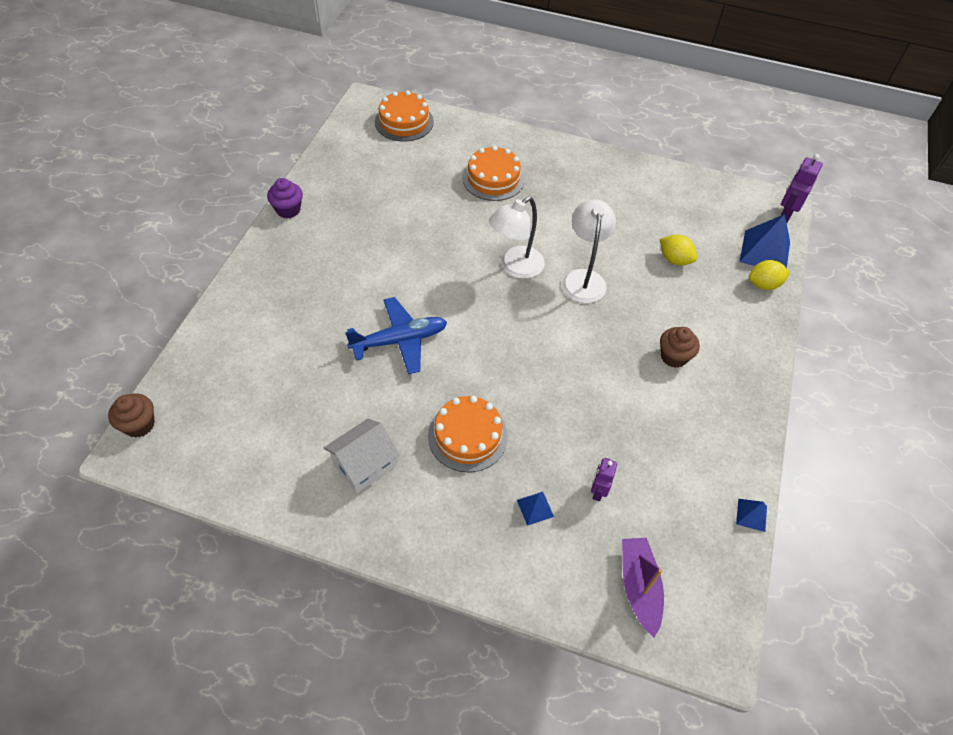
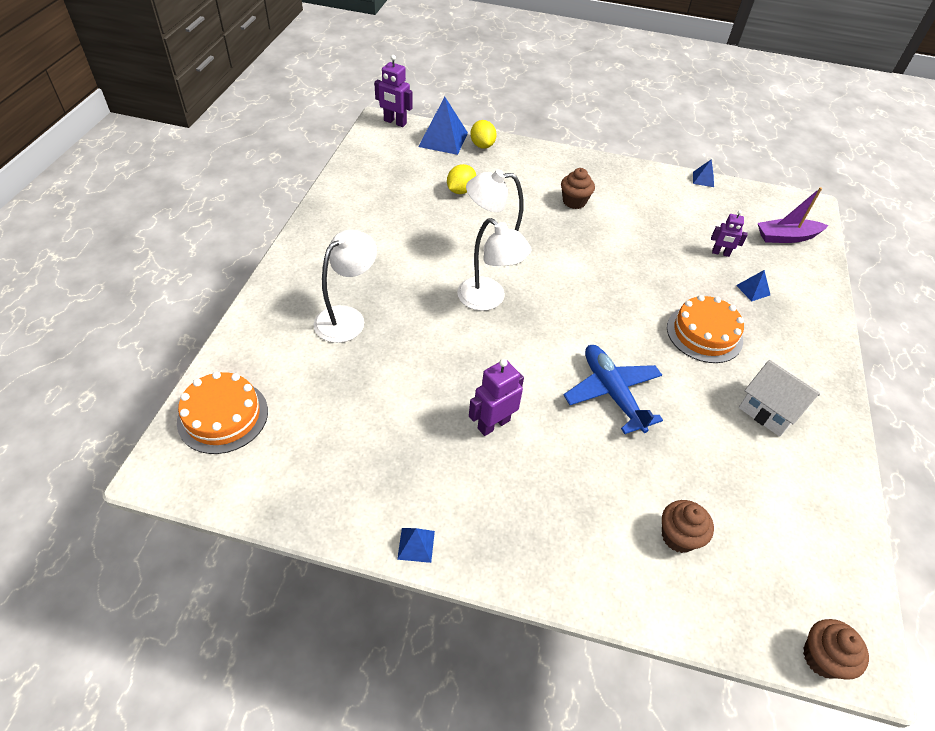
camera: 95 degrees left, 5 degrees down
(256, 357) = (678, 536): none -> brown cupcake
(288, 210) = (416, 545): purple cupcake -> blue pyramid
(378, 257) = (493, 424): none -> purple robot
(493, 178) = (347, 318): orange cake -> white lamp

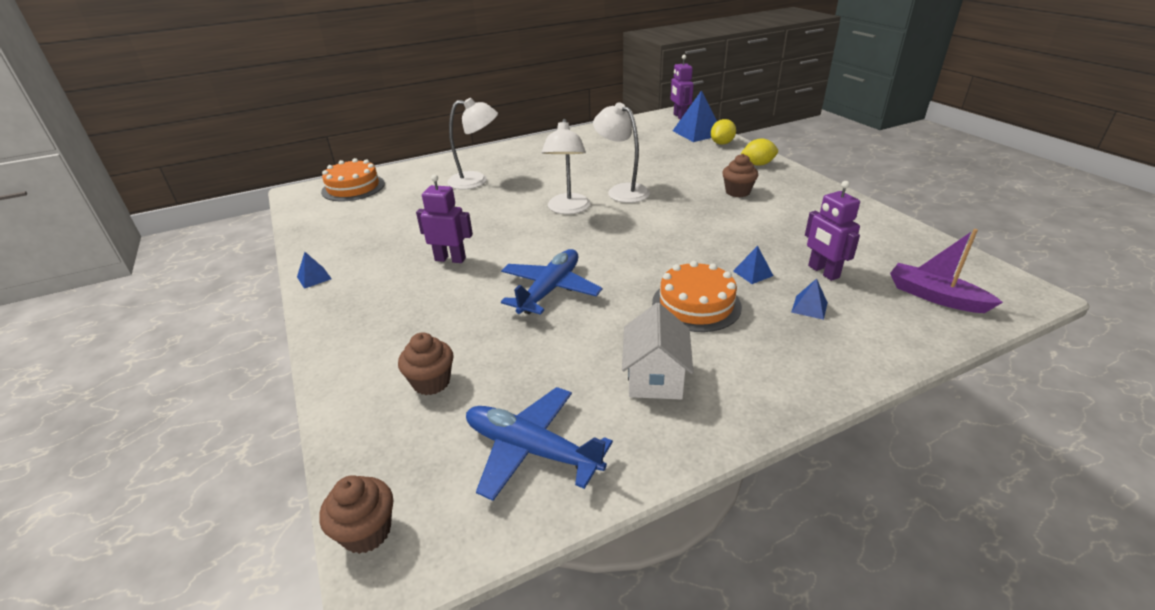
camera: 55 degrees right, 15 degrees down
(460, 191) = (658, 157): yellow lemon -> yellow lemon (758, 164)
(703, 179) = (907, 225): blue pyramid -> blue pyramid (753, 273)
(720, 253) = (823, 272): purple robot -> purple robot, size x1.52
(797, 520) = (531, 450): none -> blue plane

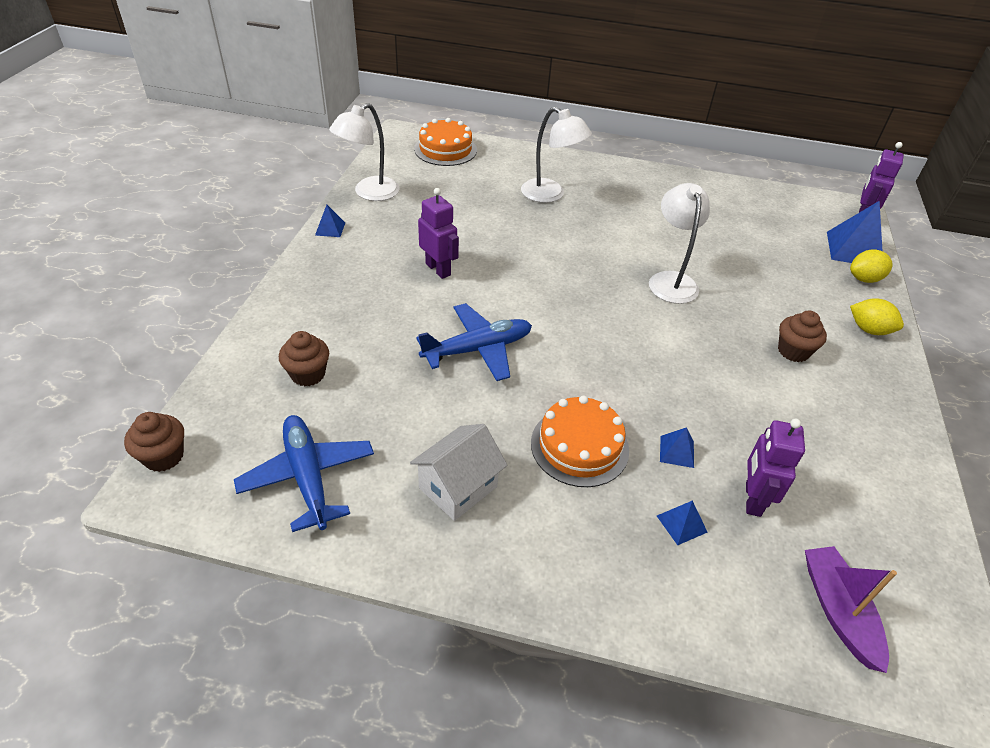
camera: 35 degrees right, 10 degrees up
(568, 209) = (593, 273): white lamp -> white lamp (369, 193)

